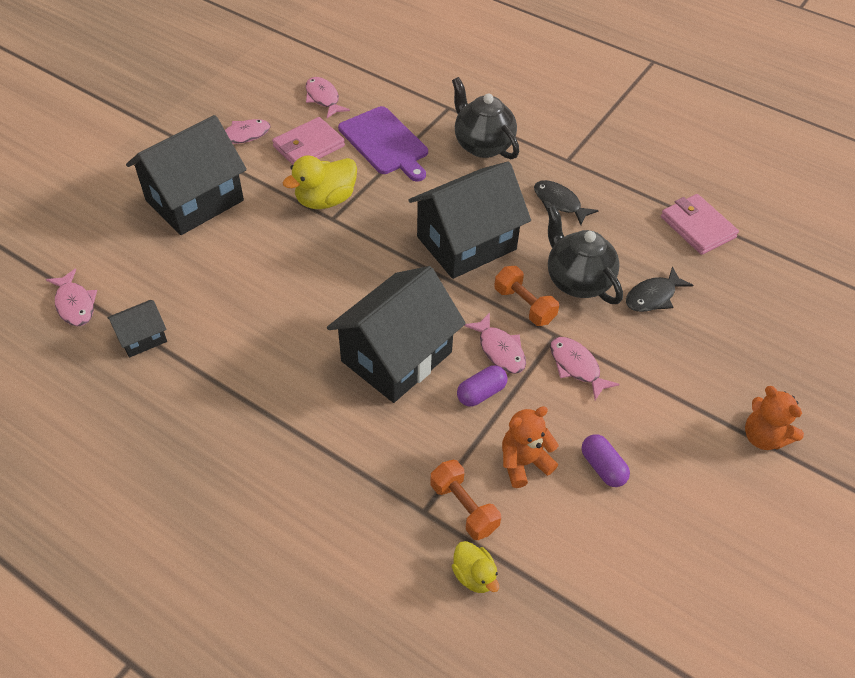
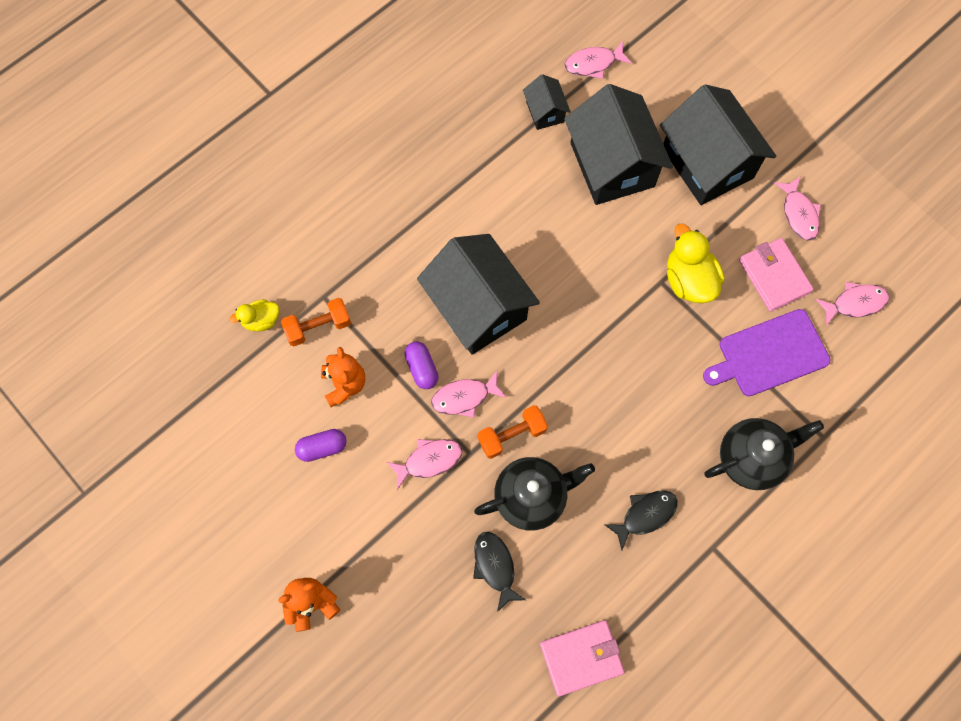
camera: 105 degrees right, 20 degrees up
(466, 243) = (604, 402): black house -> black house (612, 165)

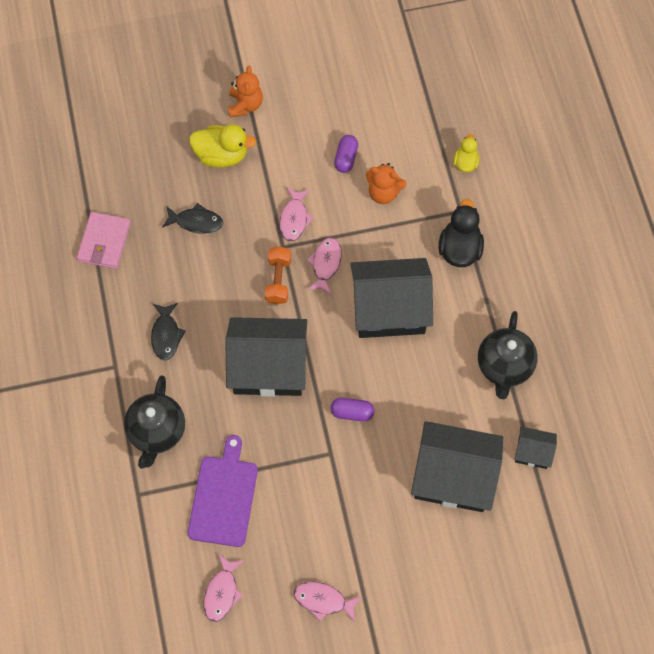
camera: 120 degrees right, 5 degrees down
(318, 327) = (438, 197): orange dumbbell -> none
(369, 275) = (459, 249): none -> black duck
(422, 368) = (364, 247): purple capsule -> purple capsule (352, 412)
(531, 497) = (227, 269): black teapot -> black teapot (504, 367)
(593, 64) = (559, 519): pink fish -> none
(689, 280) = (319, 475): yellow duck -> yellow duck (221, 155)
(707, 163) = (412, 555): black house -> black house (268, 367)
(774, 276) = (283, 543): pink wallet -> none

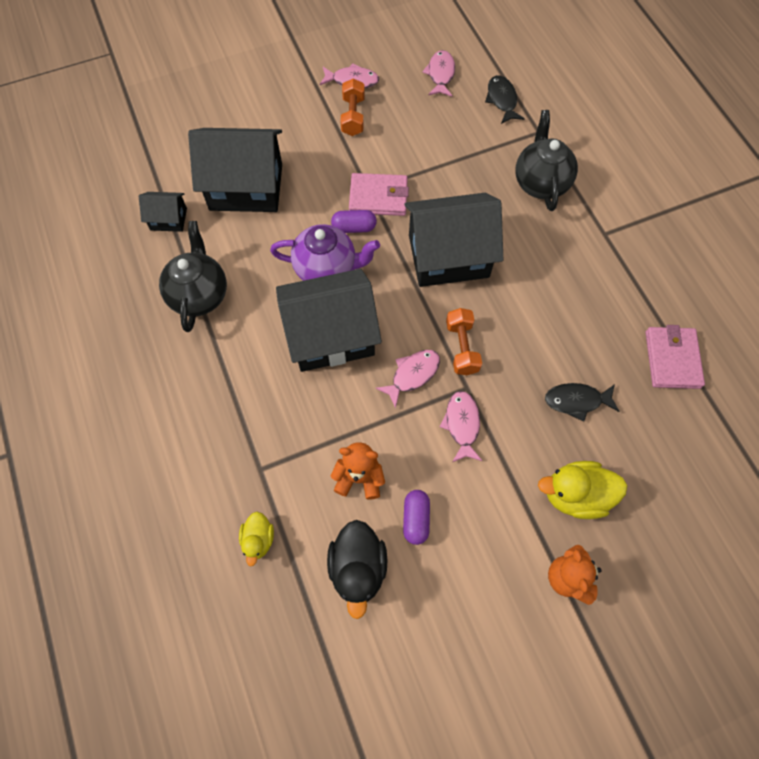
camera: 170 degrees right, 0 degrees up
(166, 335) = (564, 271): black fish -> black fish (502, 100)
(223, 497) = (460, 141): purple cutting board -> none
(322, 443) = (378, 197): none -> pink wallet
(325, 264) = (412, 375): pink fish -> pink fish turned 135 degrees counterclockwise
(331, 549) = (353, 116): none -> orange dumbbell
(384, 373) = (326, 269): none -> purple teapot
(459, 249) = (257, 419): black duck -> black duck (358, 568)

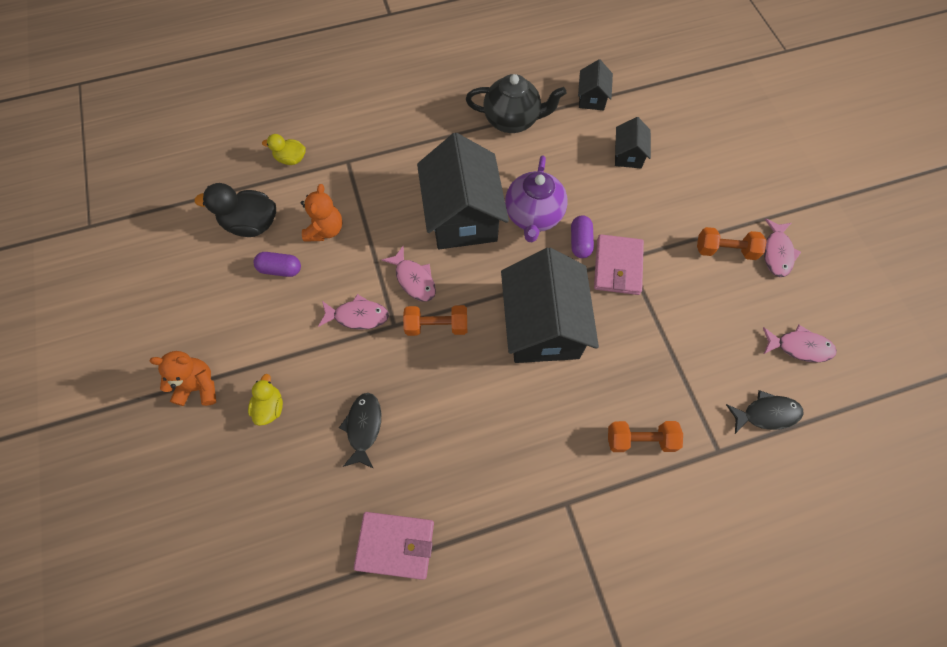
camera: 95 degrees right, 0 degrees up
(246, 187) = (628, 155): black house -> black house, size x0.47
(540, 183) = (640, 439): black teapot -> orange dumbbell
(575, 495) = (270, 407): yellow duck -> yellow duck, size x0.59

